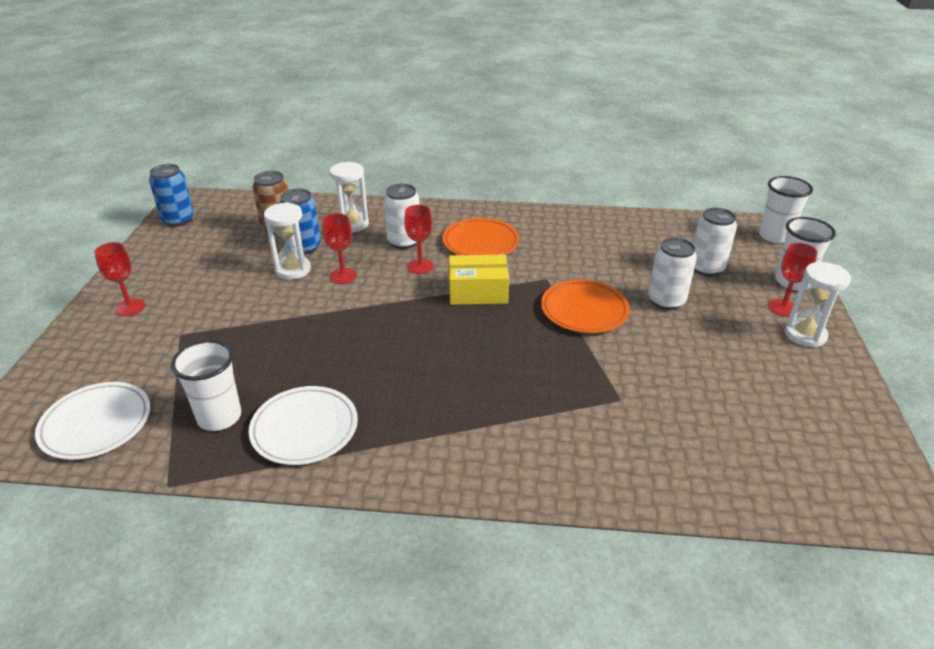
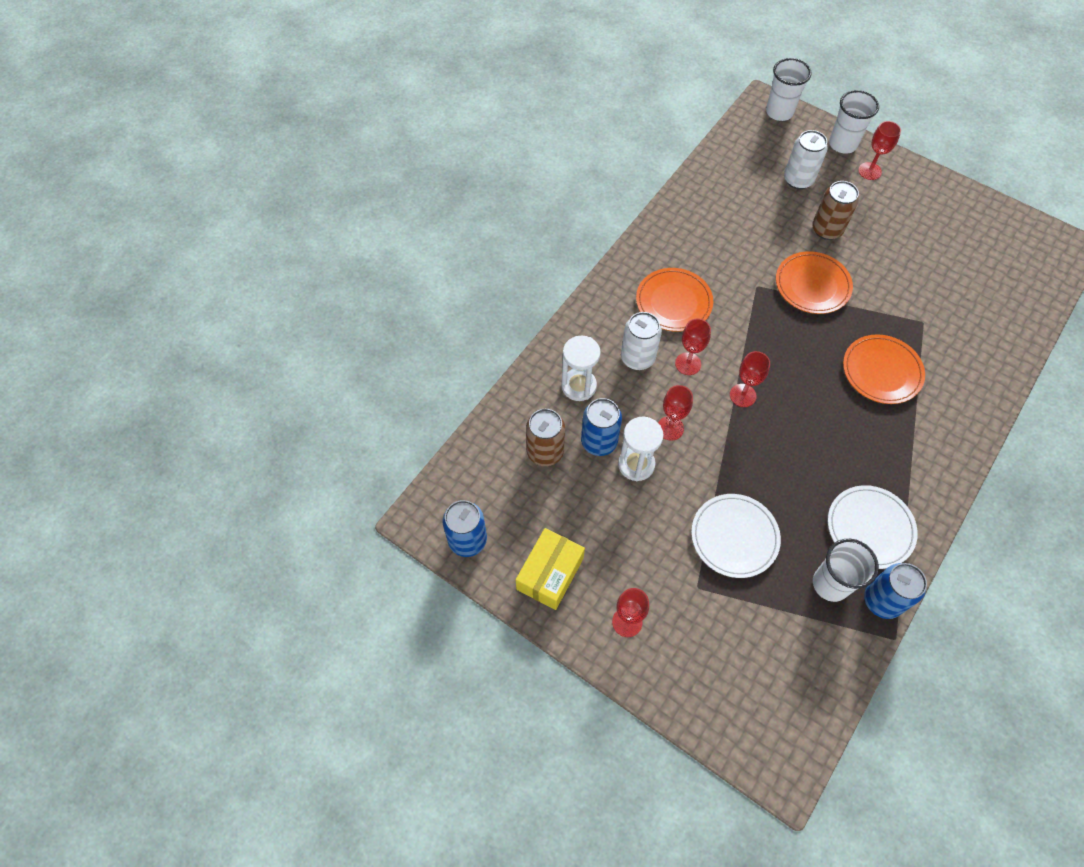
camera: 60 degrees left, 25 degrees up
(96, 424) = (798, 679): white plate -> white plate (734, 537)
(214, 462) = (882, 600): none -> blue can
(410, 304) = (742, 395): none -> red goblet
(478, 292) = (750, 340): yellow box -> yellow box (550, 574)
(519, 385) = (881, 371): none -> orange plate
(666, 301) = (827, 229): white can -> brown can
(805, 335) = (904, 181): white hourglass -> none

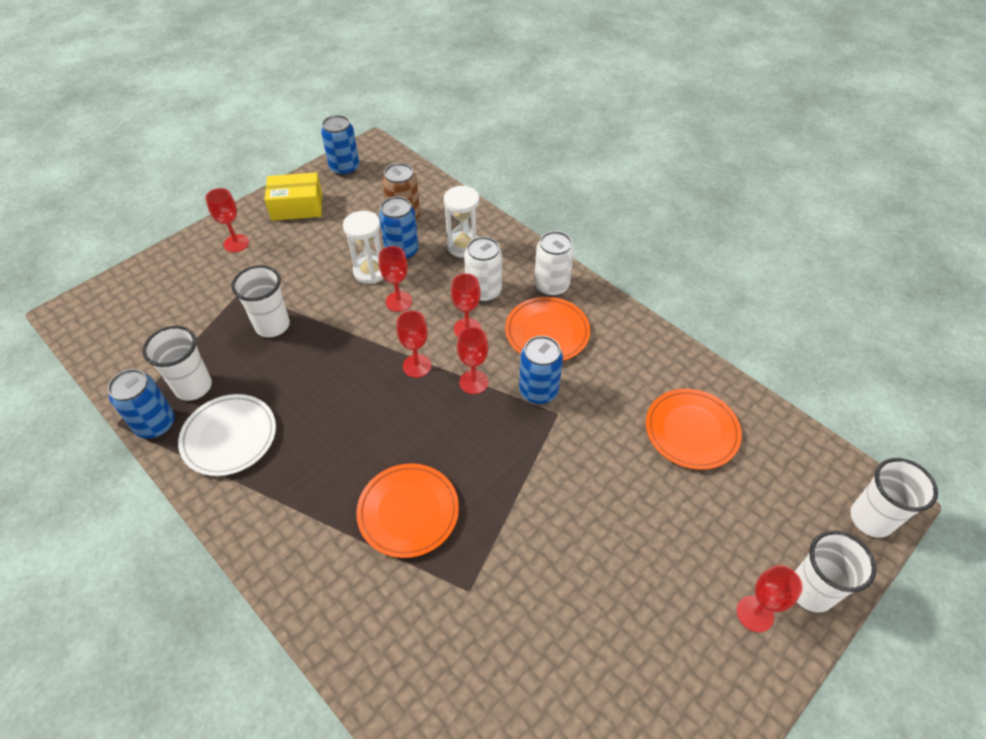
camera: 100 degrees right, 10 degrees down
(550, 574) = (297, 207): yellow box -> yellow box turned 45 degrees counterclockwise
(734, 537) = (272, 325): white plate -> white cup
(739, 301) = (538, 391): none -> blue can
(746, 348) = (473, 382): none -> red goblet
(798, 180) = (733, 506): white can -> white can (551, 286)
(812, 285) = (550, 472): orange plate -> orange plate (691, 431)
(827, 229) = (640, 517): brown can -> none

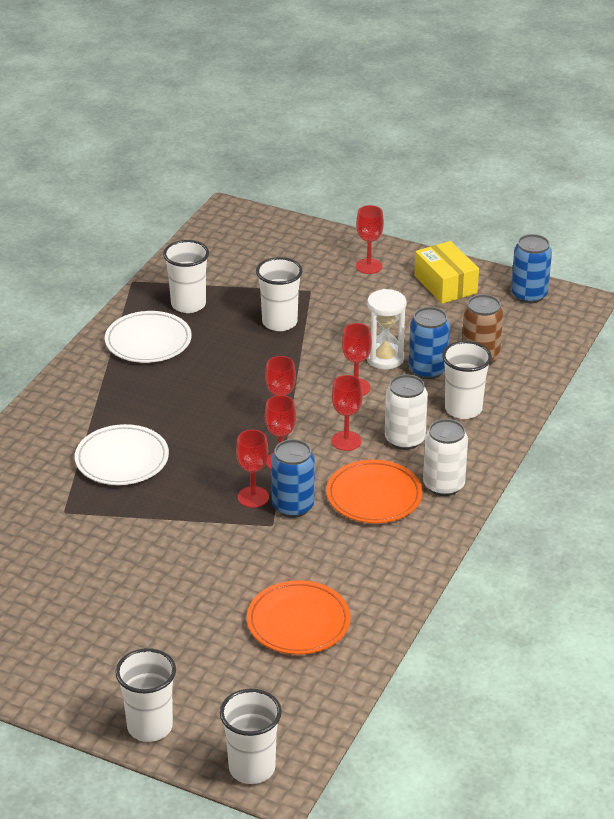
camera: 70 degrees right, 15 degrees down
(156, 424) = (141, 300): blue can -> none
(408, 512) = (122, 459): orange plate -> white plate
(463, 246) = (463, 409): white hourglass -> white cup
(755, 613) = (111, 690): red goblet -> red goblet (253, 497)

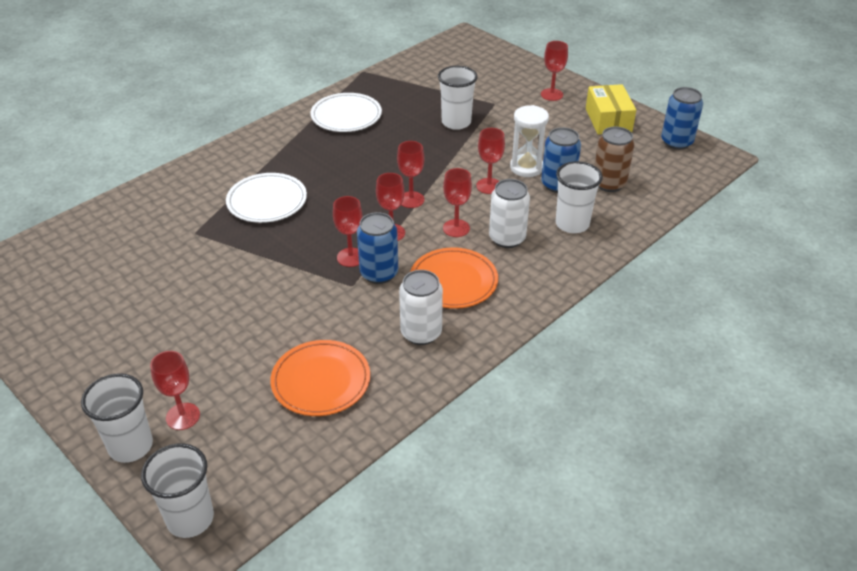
camera: 20 degrees right, 5 degrees up
(182, 688) = (183, 416): none -> red goblet
(188, 304) = (393, 95): white cup -> none
(443, 485) = (520, 287): white can -> white can (421, 333)

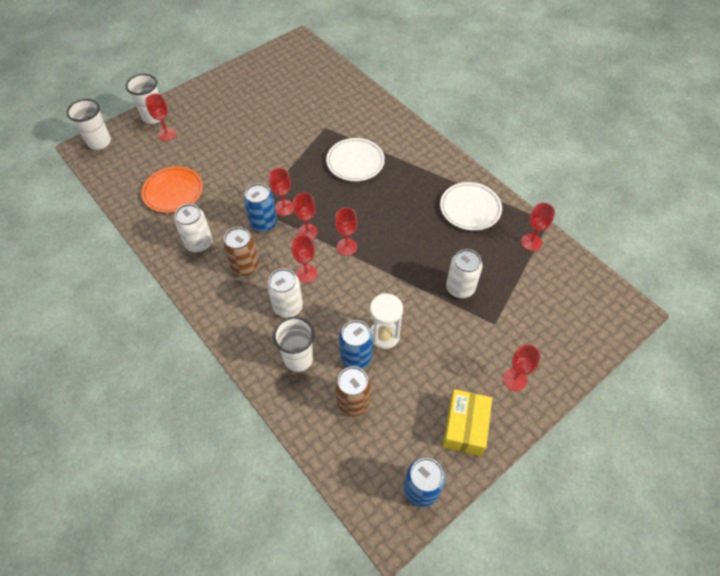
camera: 95 degrees right, 15 degrees up
(453, 281) = (245, 266): orange plate -> brown can
(456, 122) = (460, 288): white cup -> white can
(489, 186) = (359, 302): red goblet -> red goblet (531, 242)
(608, 120) = (465, 427): yellow box -> yellow box turned 75 degrees counterclockwise

